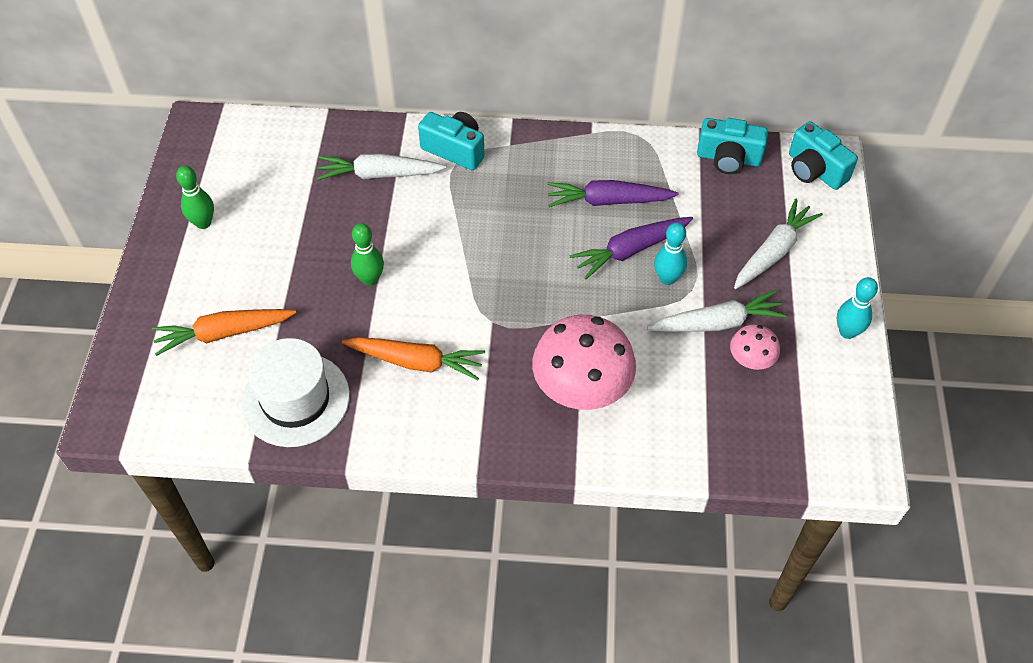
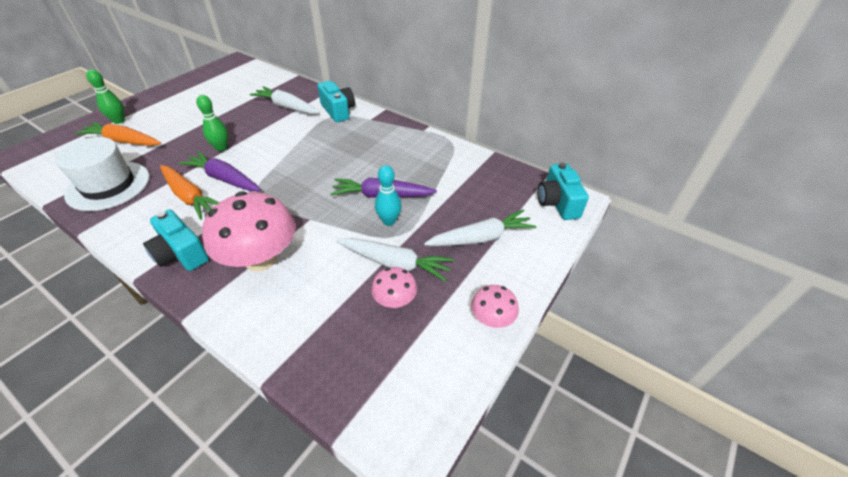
camera: 30 degrees right, 10 degrees down
(203, 223) = (182, 95): green bowling pin -> green bowling pin (119, 121)
(608, 201) = (396, 165): purple carrot -> purple carrot (224, 179)
(728, 158) = (499, 173): turquoise camera -> turquoise camera (181, 254)
(847, 332) = (492, 319): turquoise bowling pin -> pink mushroom

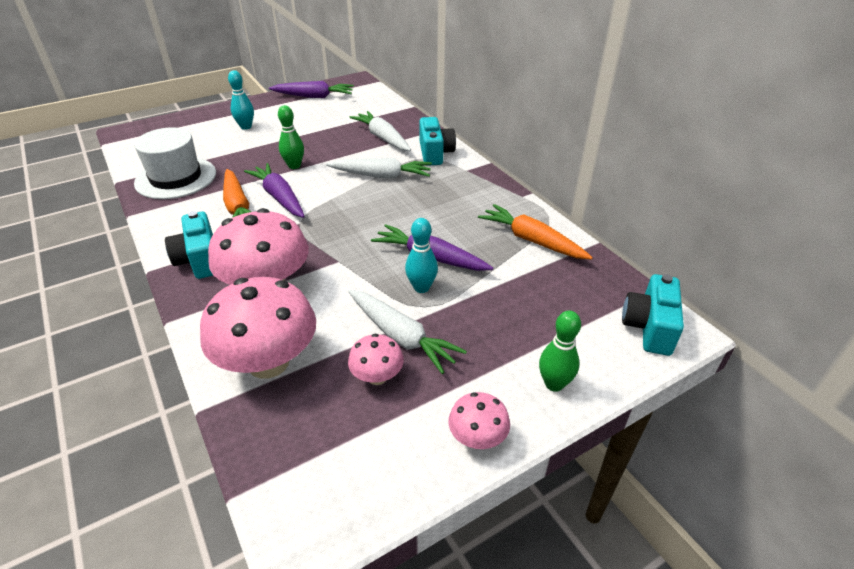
camera: 25 degrees right, 5 degrees down
(119, 121) = (218, 119): green bowling pin -> green bowling pin (554, 384)
(123, 141) = (211, 139): orange carrot -> orange carrot (531, 240)
(152, 122) = (246, 127): none -> turquoise bowling pin
(203, 82) = (314, 96): none -> purple carrot
(300, 320) = (268, 362): none -> pink mushroom
(481, 238) = (520, 339): white carrot -> white carrot (381, 176)

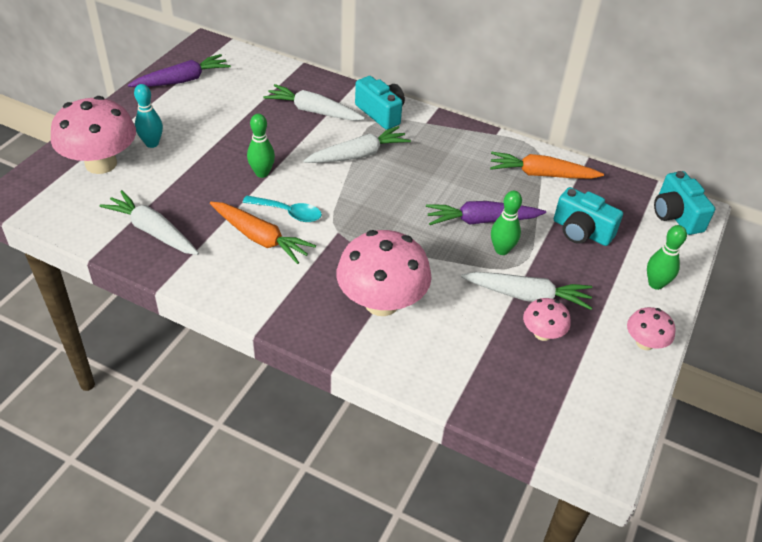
camera: 35 degrees left, 5 degrees up
(176, 178) = (152, 231): white hat -> white carrot
(199, 260) = (290, 304): turquoise camera -> turquoise camera (581, 231)
(268, 362) = (455, 361): pink mushroom -> pink mushroom (101, 164)
(279, 197) = (288, 213): purple carrot -> turquoise spoon
(421, 287) = (502, 250): turquoise bowling pin -> green bowling pin

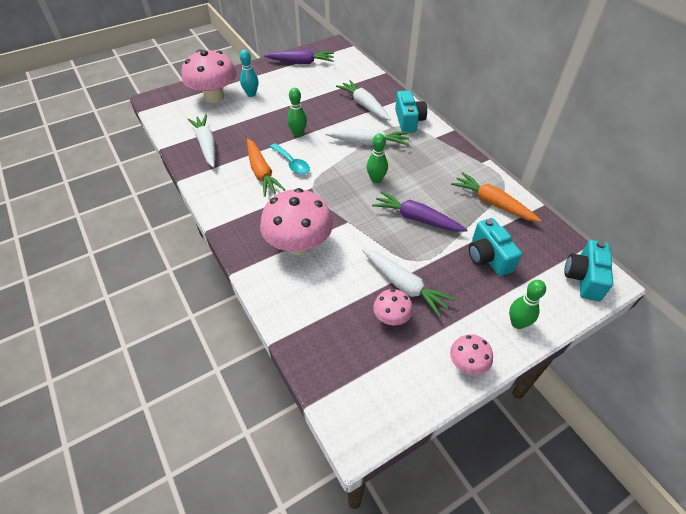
camera: 35 degrees right, 5 degrees up
(502, 250) = (413, 245): green bowling pin -> green bowling pin (376, 179)

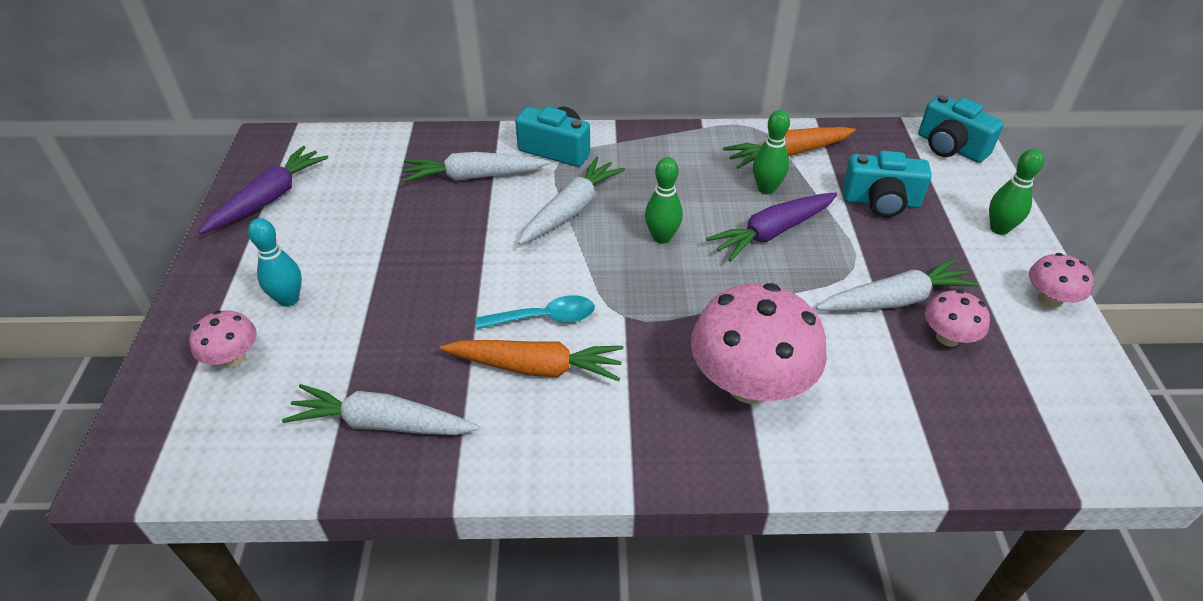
camera: 60 degrees left, 5 degrees down
(214, 97) = (233, 358): pink mushroom -> pink mushroom, size x0.50
(298, 133) = (470, 280): green bowling pin -> green bowling pin (766, 189)

